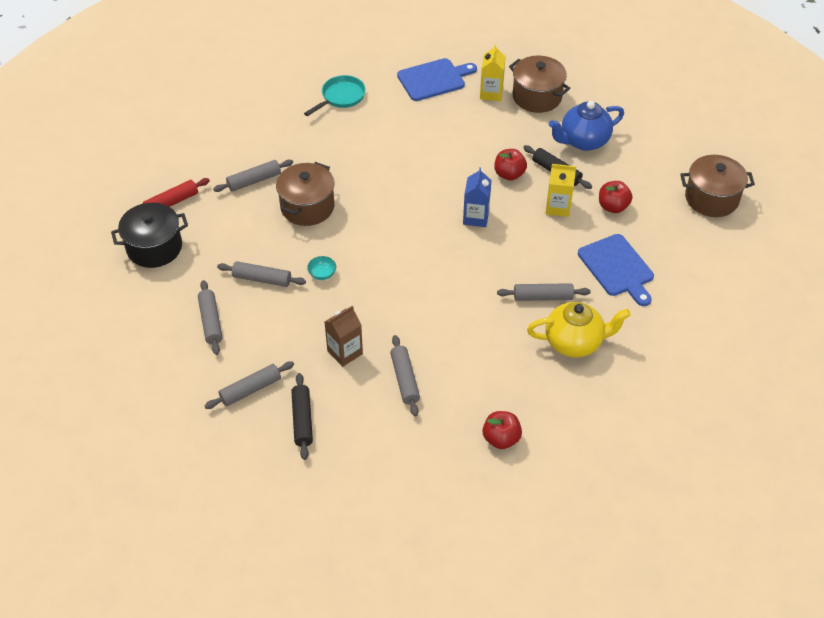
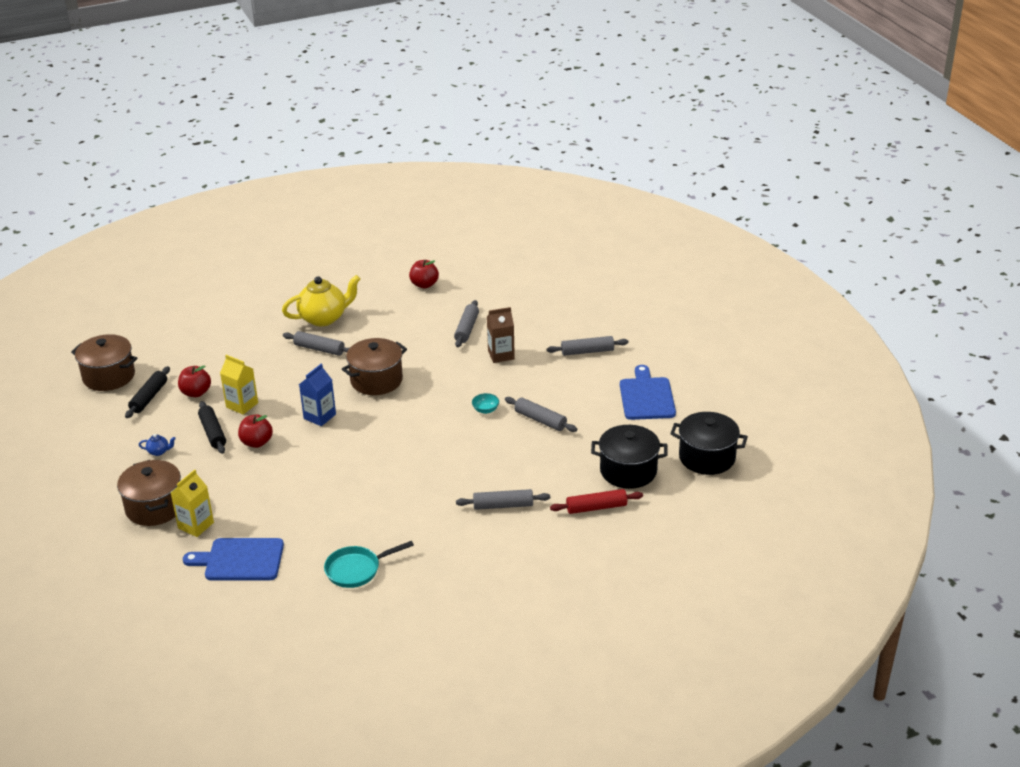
camera: 155 degrees left, 15 degrees down
(81, 285) = (707, 457): none -> black pot
(211, 321) = (599, 401): grey rolling pin -> none
(302, 420) = (557, 326): black rolling pin -> black rolling pin (149, 397)
(307, 207) = (465, 467): brown pot -> brown pot (376, 380)
(574, 342) = (324, 318): yellow teapot -> yellow teapot turned 135 degrees clockwise
(583, 141) = (159, 452): blue teapot -> blue teapot, size x0.41
(617, 268) = (242, 352): blue cutting board -> blue cutting board (646, 397)

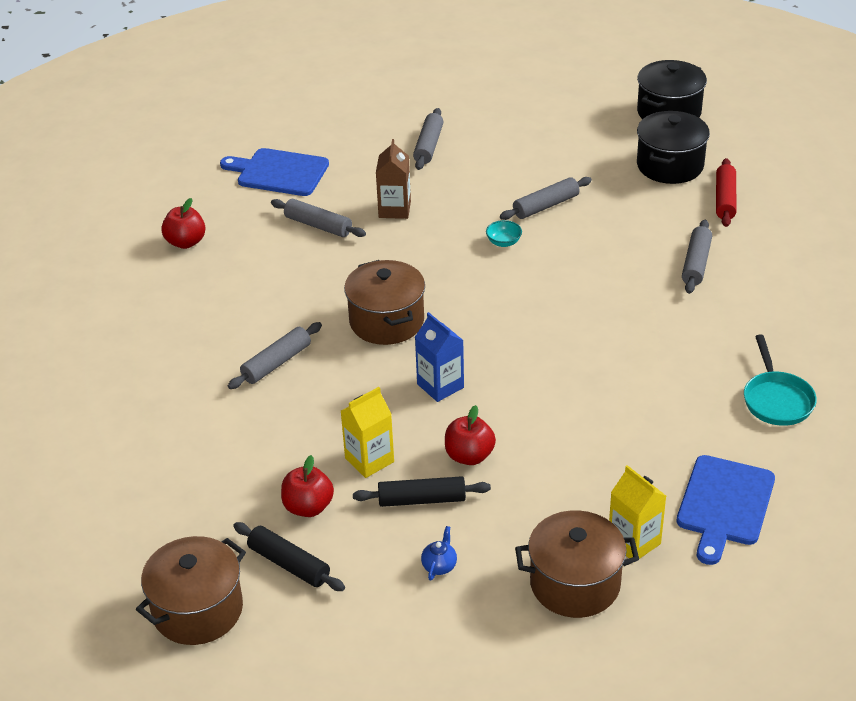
camera: 70 degrees left, 5 degrees up
(324, 318) = (200, 347): yellow teapot -> none
(646, 397) = (541, 125): blue cutting board -> blue cutting board (279, 172)

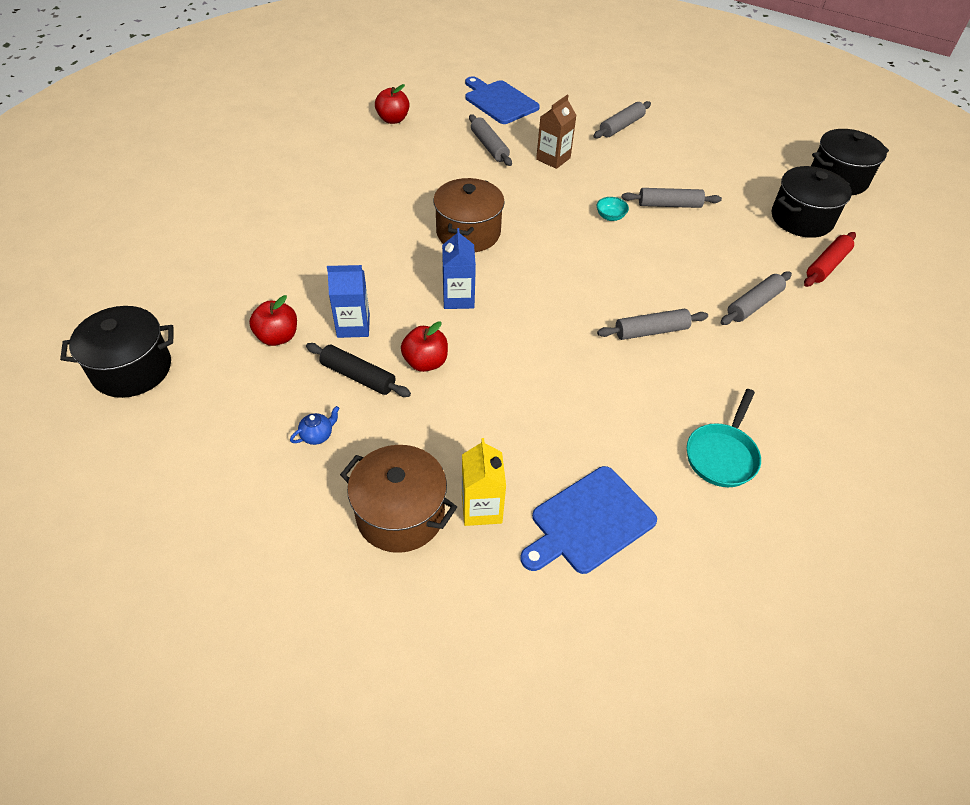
camera: 30 degrees right, 10 degrees up
(198, 610) = (132, 369): brown pot -> black pot
(276, 363) = (365, 225): grey rolling pin -> grey rolling pin (651, 331)
(289, 564) = (221, 371): black rolling pin -> none
(369, 460) = (353, 326): yellow carton -> blue carton

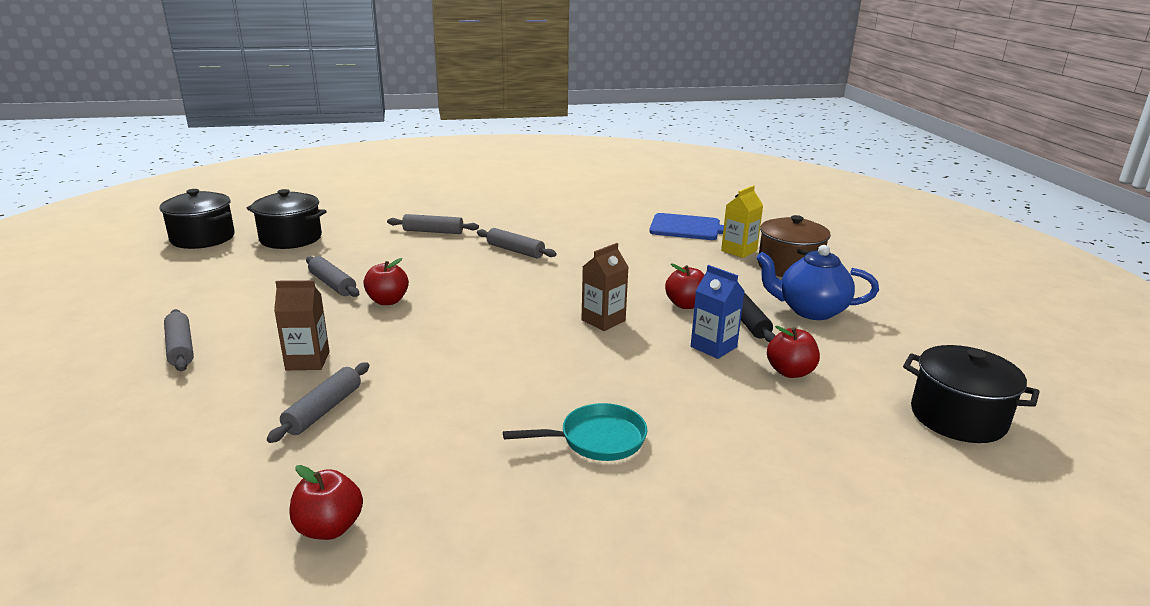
camera: 130 degrees left, 25 degrees down
(317, 435) = (810, 311): blue teapot -> blue teapot, size x2.46
(458, 298) = (603, 320): blue carton -> brown carton
(468, 233) = (512, 352): brown pot -> none
(499, 101) = (174, 457): blue cutting board -> none
(610, 217) = (387, 301): turquoise bowl -> red apple
(621, 126) = (180, 348): grey rolling pin -> grey rolling pin turned 60 degrees clockwise
(722, 455) = (584, 214): turquoise pan -> turquoise pan (597, 439)
(827, 265) = (350, 222): red rolling pin -> none

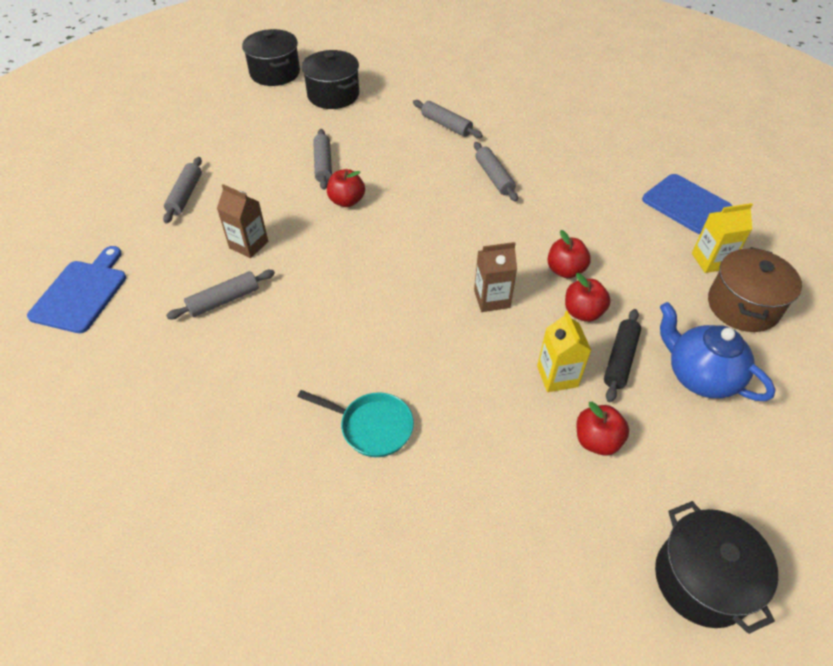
camera: 35 degrees right, 25 degrees up
(106, 471) = (81, 293): none -> blue cutting board
(329, 528) = (155, 409): red apple -> red apple (565, 270)
(713, 347) = (557, 376): blue carton -> yellow carton

